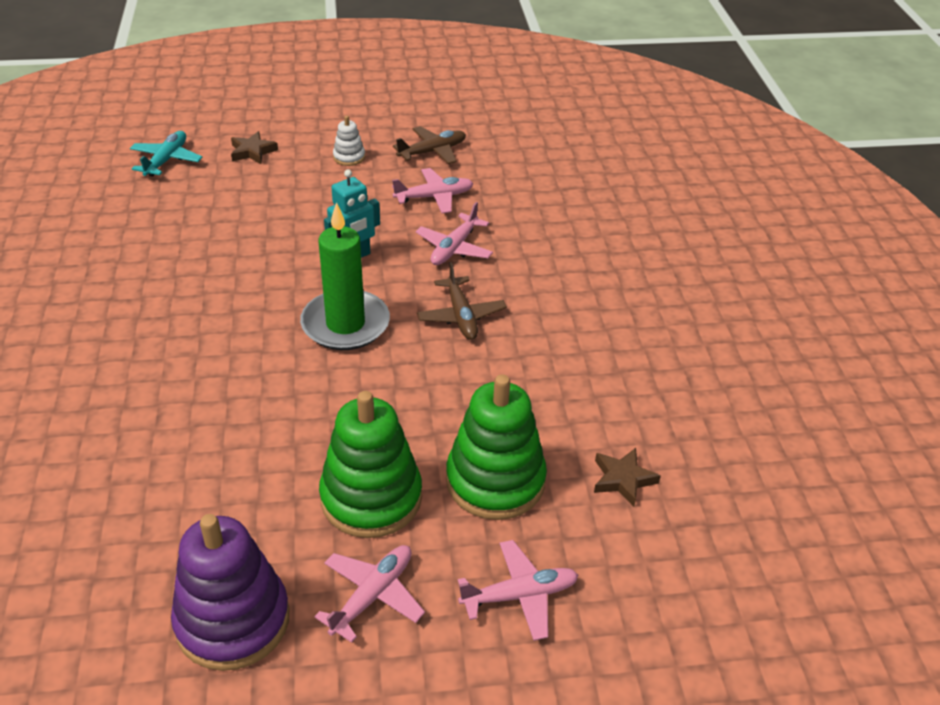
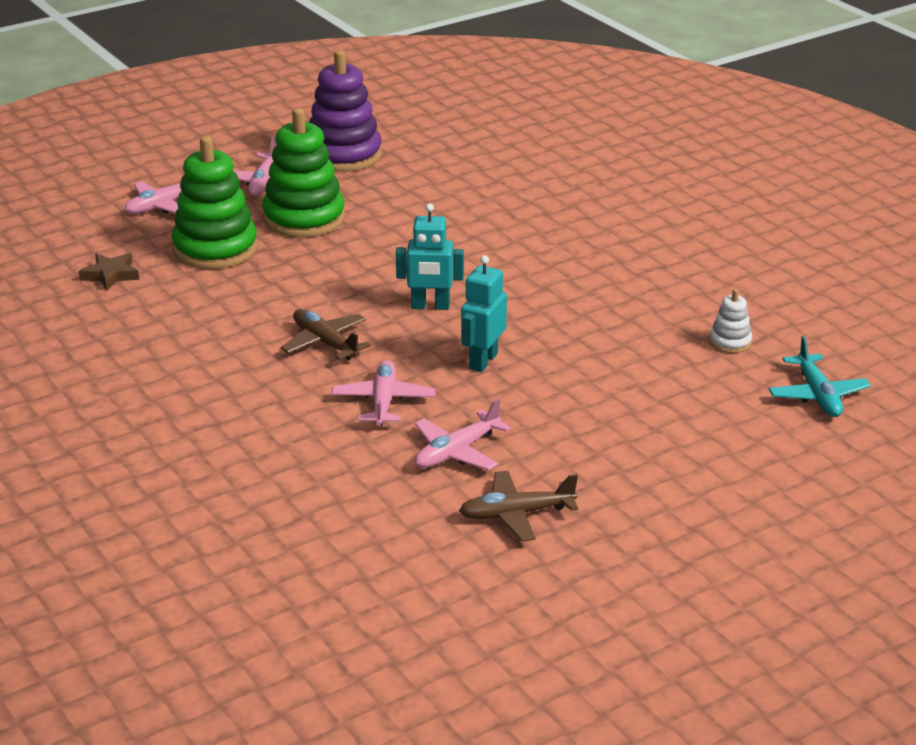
camera: 155 degrees right, 10 degrees down
(252, 151) = (738, 438): brown star -> none
(345, 324) = (430, 306): green candle -> turquoise robot
(349, 157) = (614, 470): white stacking toy -> white stacking toy (730, 342)
(432, 152) = (516, 514): brown plane -> brown plane turned 45 degrees clockwise

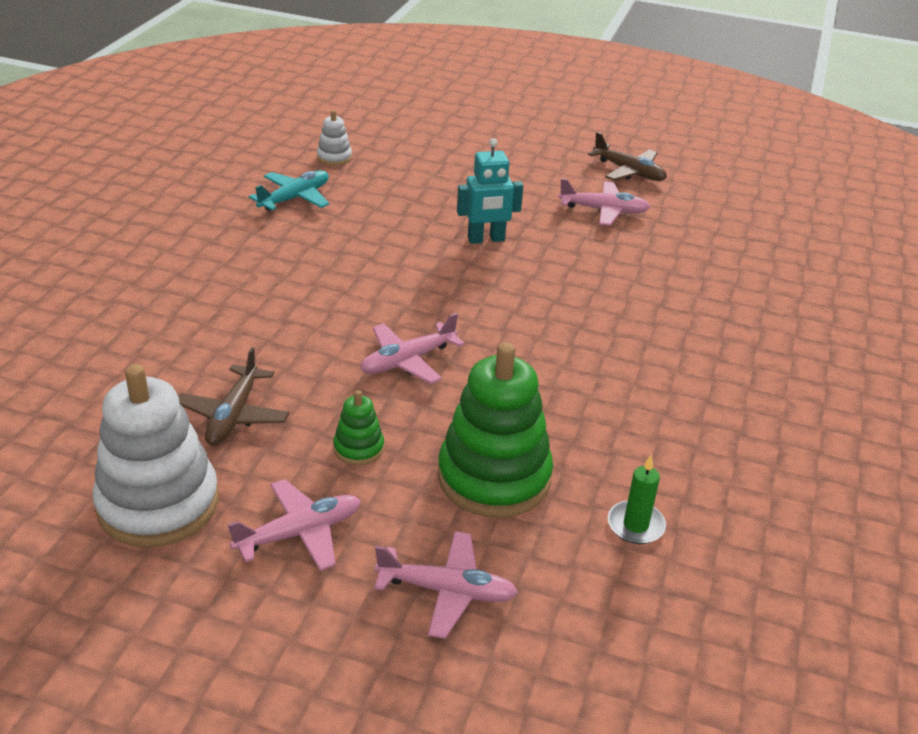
camera: 130 degrees left, 5 degrees up
(110, 275) = (635, 525): brown star -> green candle
(304, 218) = (358, 448): green stacking toy -> green stacking toy, size x0.46
(325, 342) = (560, 320): brown plane -> brown plane (233, 415)
(343, 155) = (158, 504): purple stacking toy -> white stacking toy
(383, 401) = (594, 260): pink plane -> pink plane (407, 361)
(430, 306) = (438, 293): turquoise robot -> none
(818, 395) = (367, 117): turquoise plane -> turquoise plane (295, 198)

